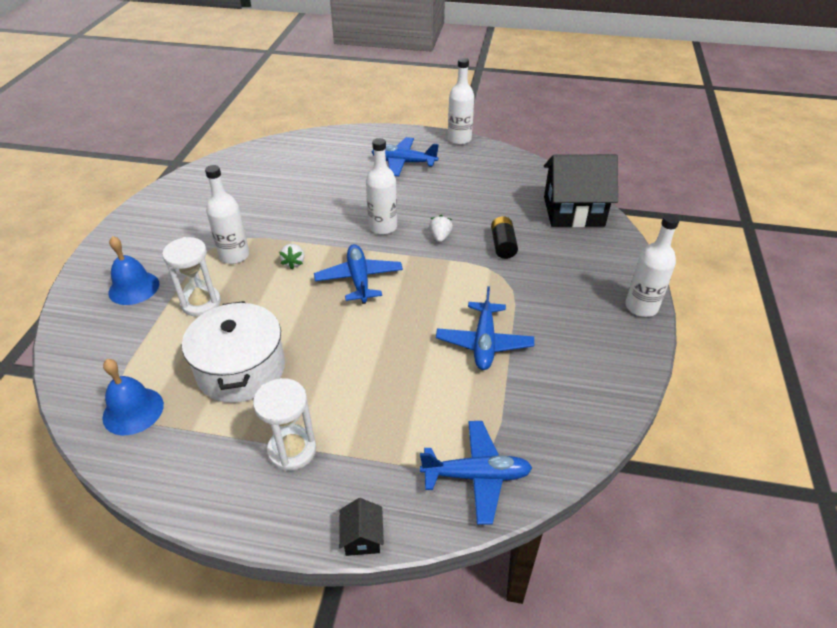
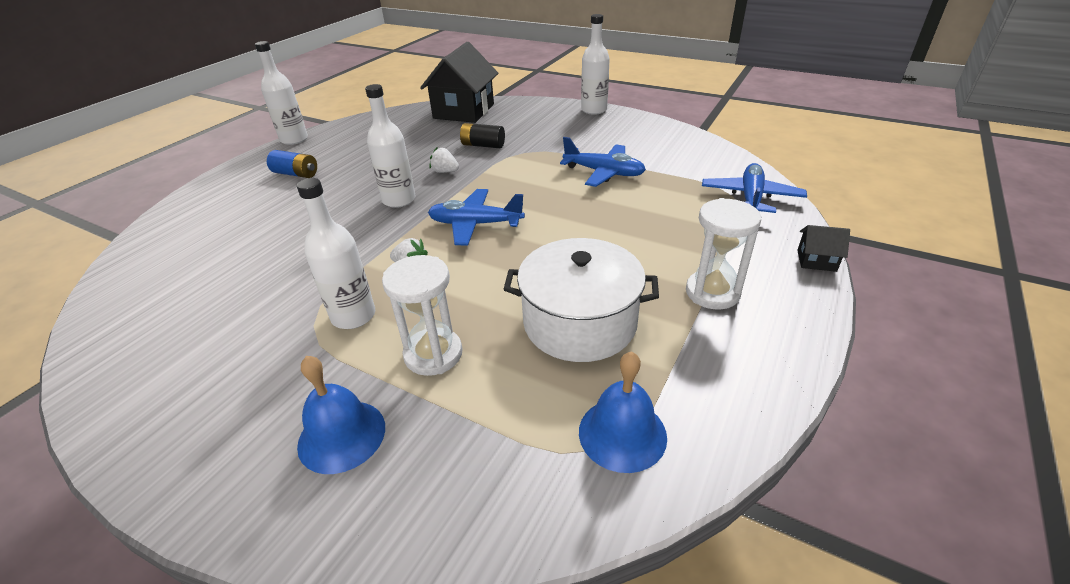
camera: 70 degrees left, 5 degrees down
(403, 163) = (296, 174): blue plane -> blue battery

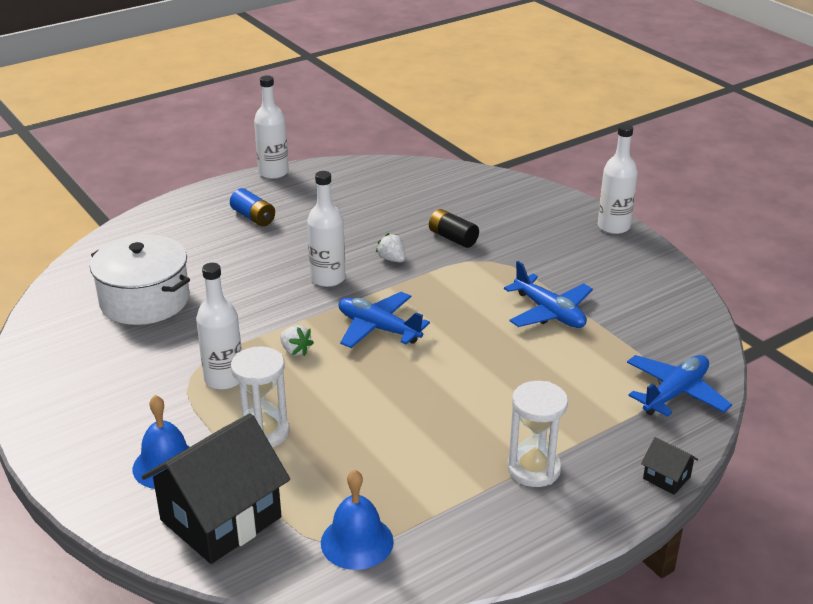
camera: 25 degrees right, 5 degrees down
(464, 111) = (466, 185): black house -> black house (220, 519)
(580, 322) = (396, 451): white pot -> white pot (145, 300)

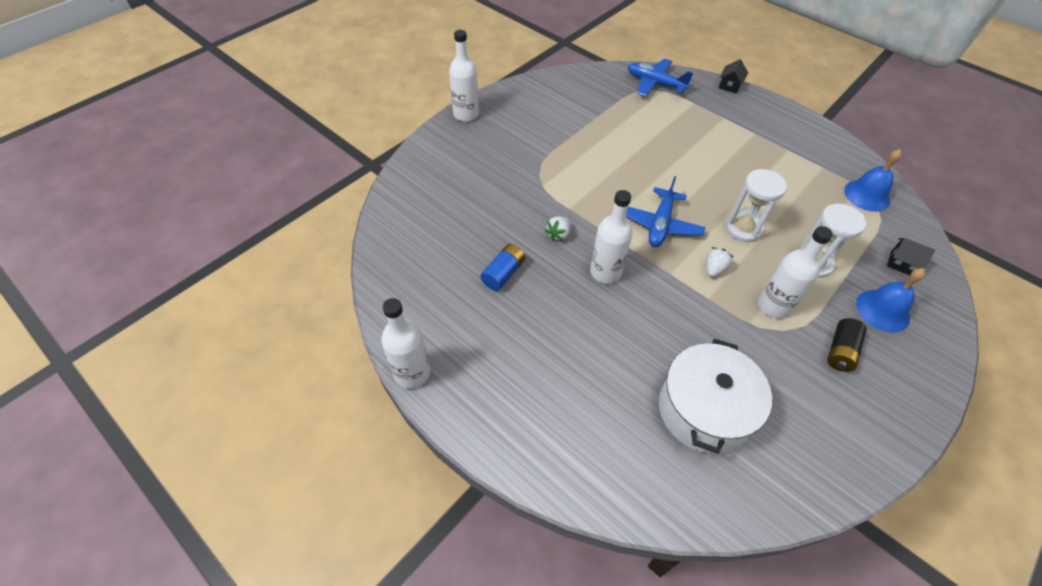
camera: 105 degrees left, 20 degrees up
(220, 519) = (901, 263): black house -> black house, size x0.42
(253, 217) = (517, 363): blue battery -> blue battery (503, 273)
(453, 238) = (511, 201): black battery -> black battery (840, 351)
(534, 469) = (757, 132): white hourglass -> white hourglass (743, 229)
(549, 312) = (596, 138): blue plane -> none

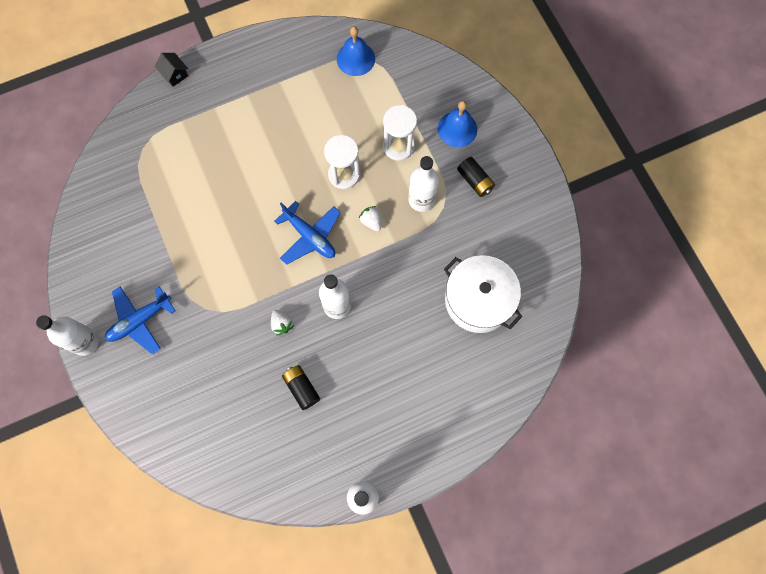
camera: 65 degrees left, 20 degrees up
(503, 273) = (301, 388): blue battery -> black battery
(655, 83) = (136, 139): blue plane -> blue plane (140, 321)
(901, 263) = (426, 85): black house -> none

